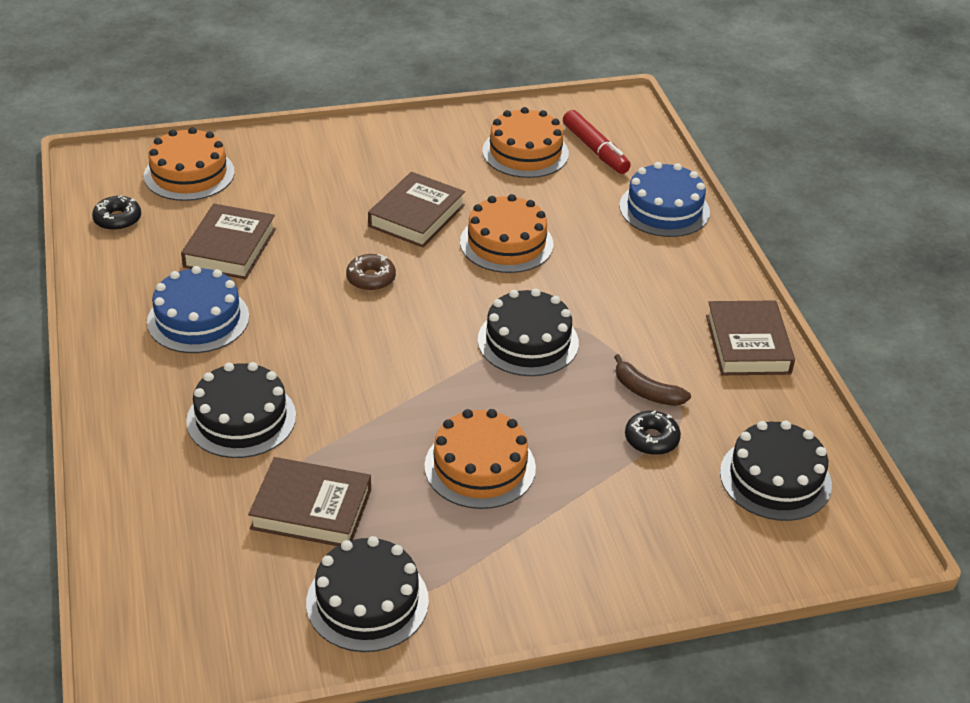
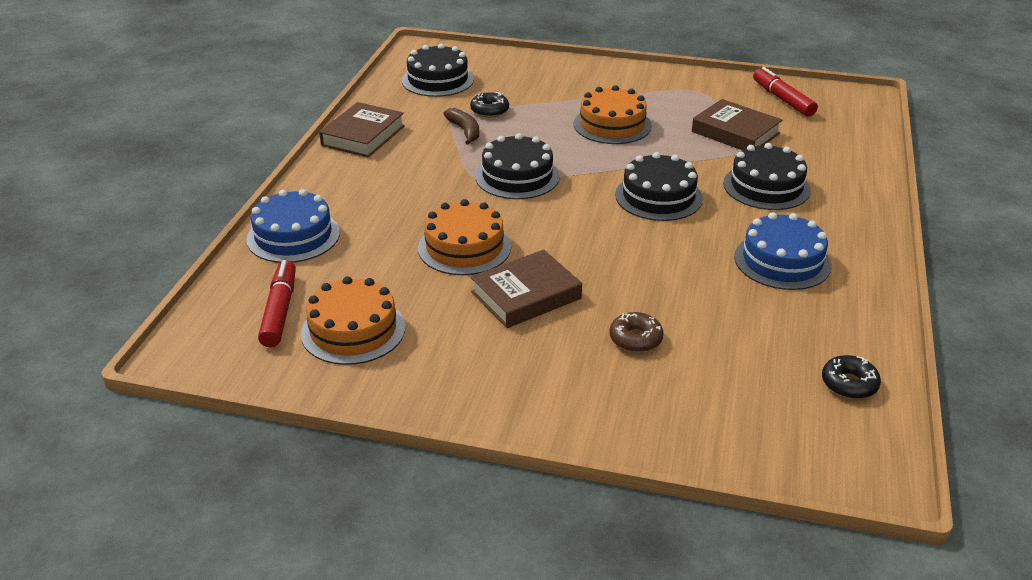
camera: 150 degrees left, 5 degrees down
(189, 174) = (751, 421): orange cake -> none
(230, 248) = (732, 316): brown book -> none
(266, 619) = (782, 99): none -> red marker
(367, 601) = (720, 92): black cake -> black cake (658, 197)
(371, 279) = (609, 252): brown donut -> brown donut (635, 339)

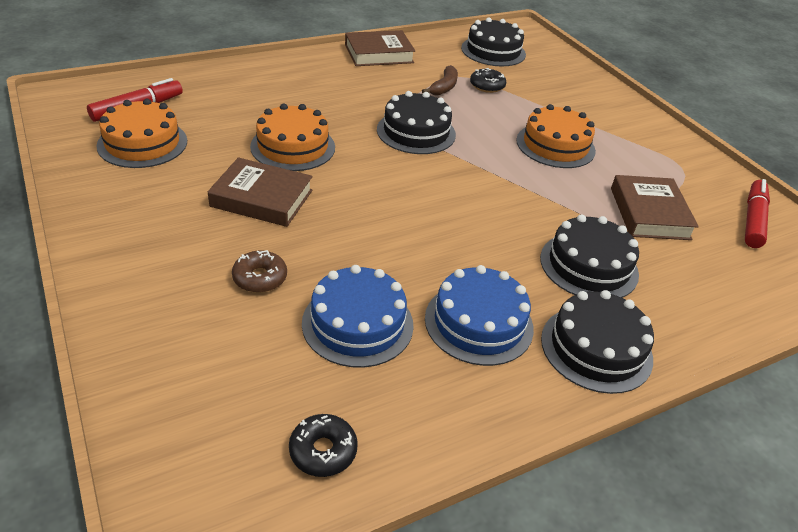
camera: 45 degrees right, 5 degrees up
(293, 236) = (227, 78): blue cake -> blue cake (357, 324)
(658, 197) = (484, 210): black cake -> black cake (596, 348)

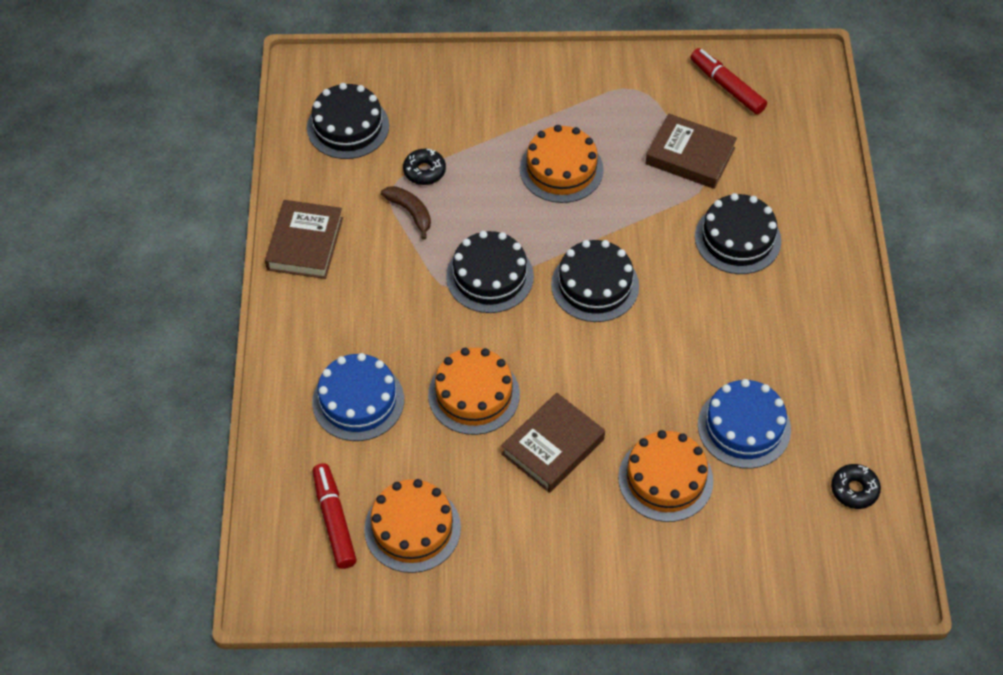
camera: 60 degrees left, 15 degrees up
(260, 278) = (665, 479): brown donut -> orange cake
(479, 323) = (772, 346): blue cake -> blue cake (358, 401)
(596, 348) = (824, 284): black cake -> black cake (595, 285)

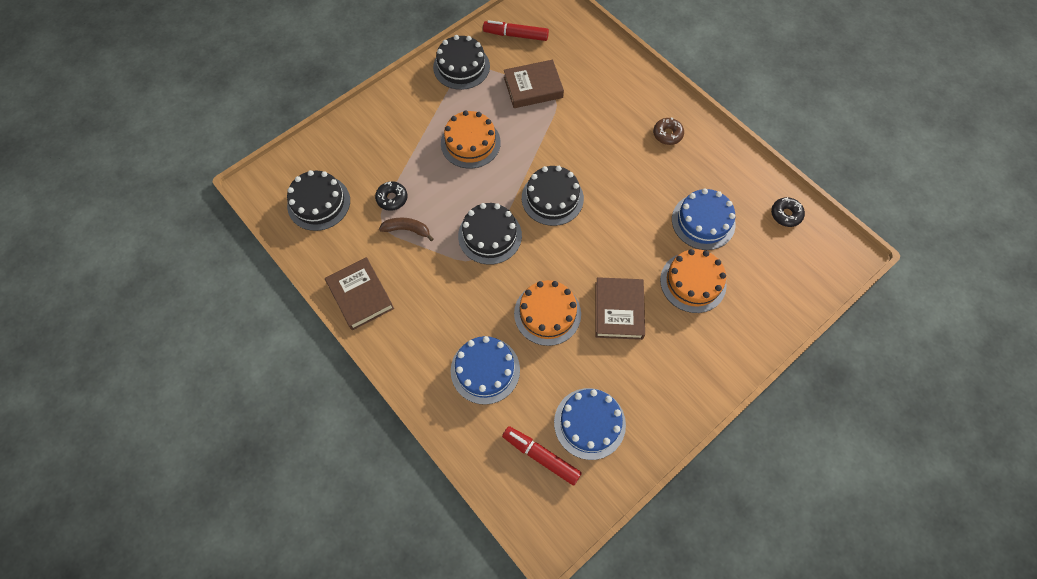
camera: 40 degrees left, 10 degrees up
(412, 528) = (589, 423): orange cake -> blue cake
(737, 239) = (601, 117): black cake -> black cake (461, 66)
(799, 308) = (667, 134): none -> brown donut

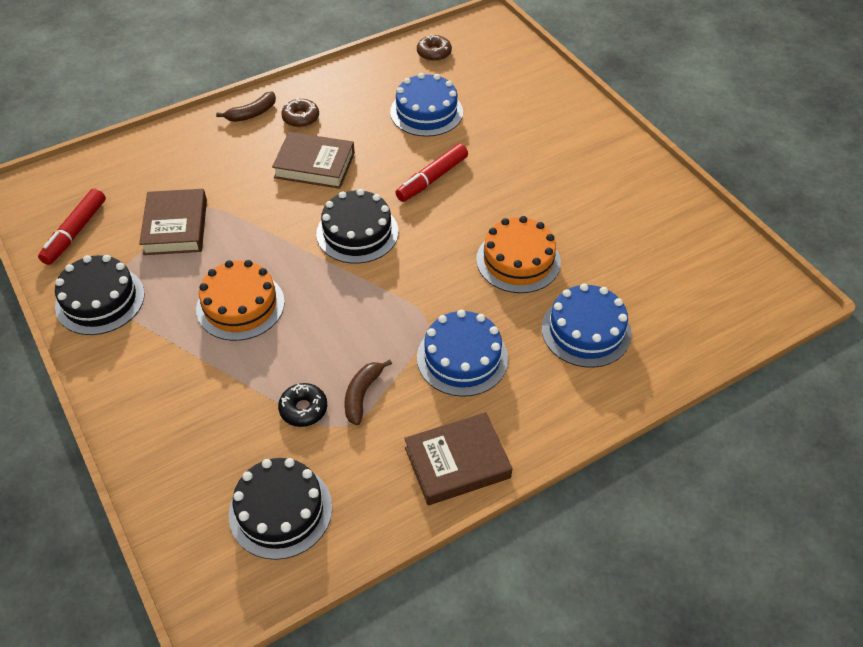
camera: 80 degrees left, 15 degrees down
(490, 235) = (395, 302): black cake -> none
(541, 456) = (696, 292): red marker -> red marker (432, 179)
(589, 423) = (658, 244): blue cake -> blue cake (462, 358)
(618, 310) = (524, 198): brown book -> brown book (314, 165)
(662, 101) = (252, 114): none -> brown banana
(693, 282) = (499, 133): orange cake -> none
(786, 214) = (434, 53): black donut -> brown donut

